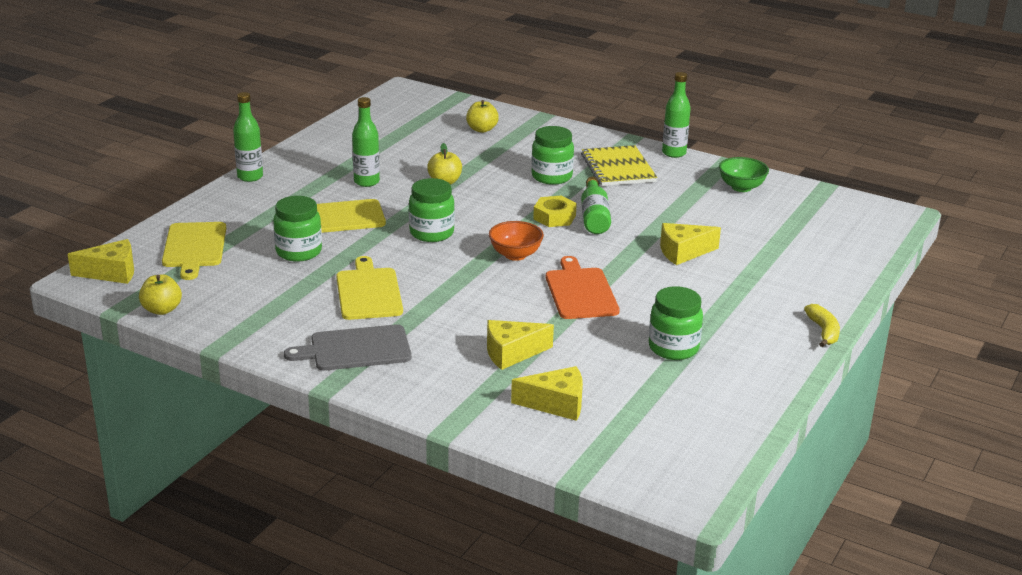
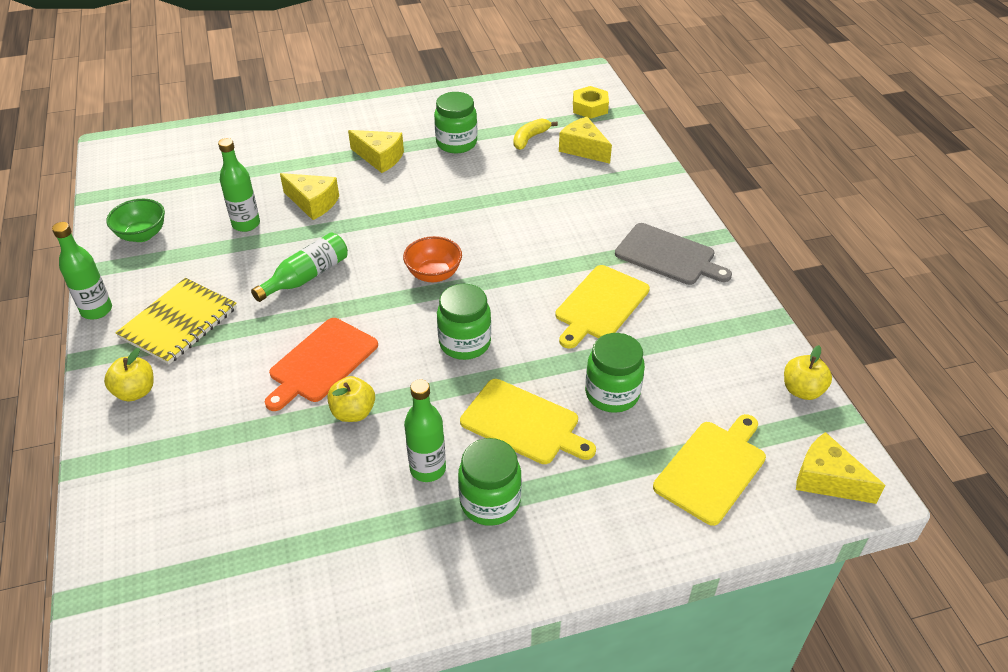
camera: 135 degrees left, 15 degrees up
(250, 177) = (544, 578): green bottle -> green bottle (246, 224)
(482, 129) = (177, 488): yellow apple -> yellow apple (135, 392)
(511, 353) = (562, 194): yellow cheese -> yellow cheese (380, 158)
(551, 177) = (251, 351): green jar -> green jar (490, 502)
(554, 217) = (337, 296): yellow nut -> yellow nut (590, 107)
(580, 292) = (442, 213): orange cutting board -> orange cutting board (321, 362)
(823, 331) = (352, 106): yellow banana -> yellow banana (530, 138)

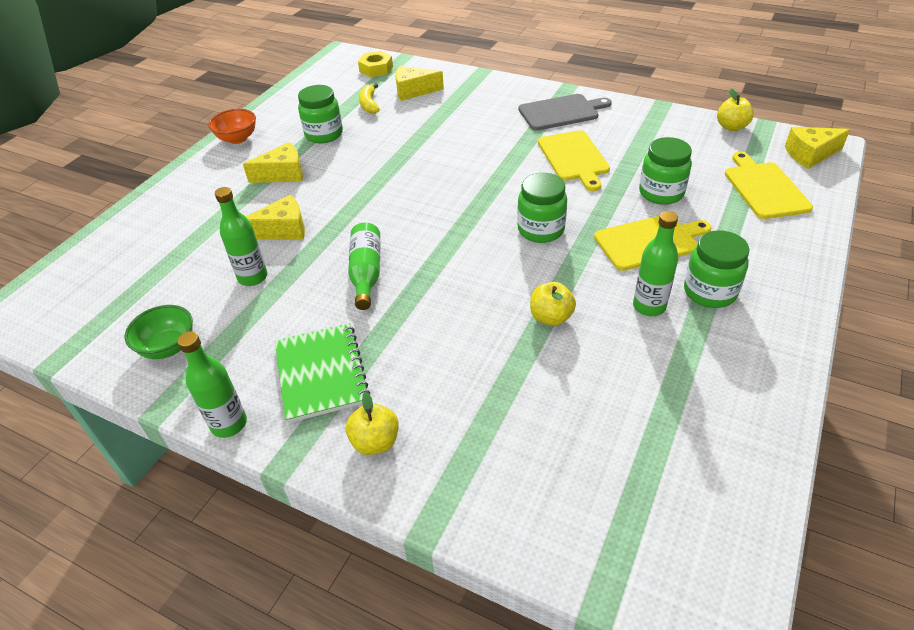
camera: 45 degrees left, 0 degrees up
(178, 322) = (321, 373): yellow notebook -> green notebook
(321, 362) = (475, 310): orange cutting board -> none
(434, 274) = (451, 210): orange bowl -> orange bowl (237, 139)

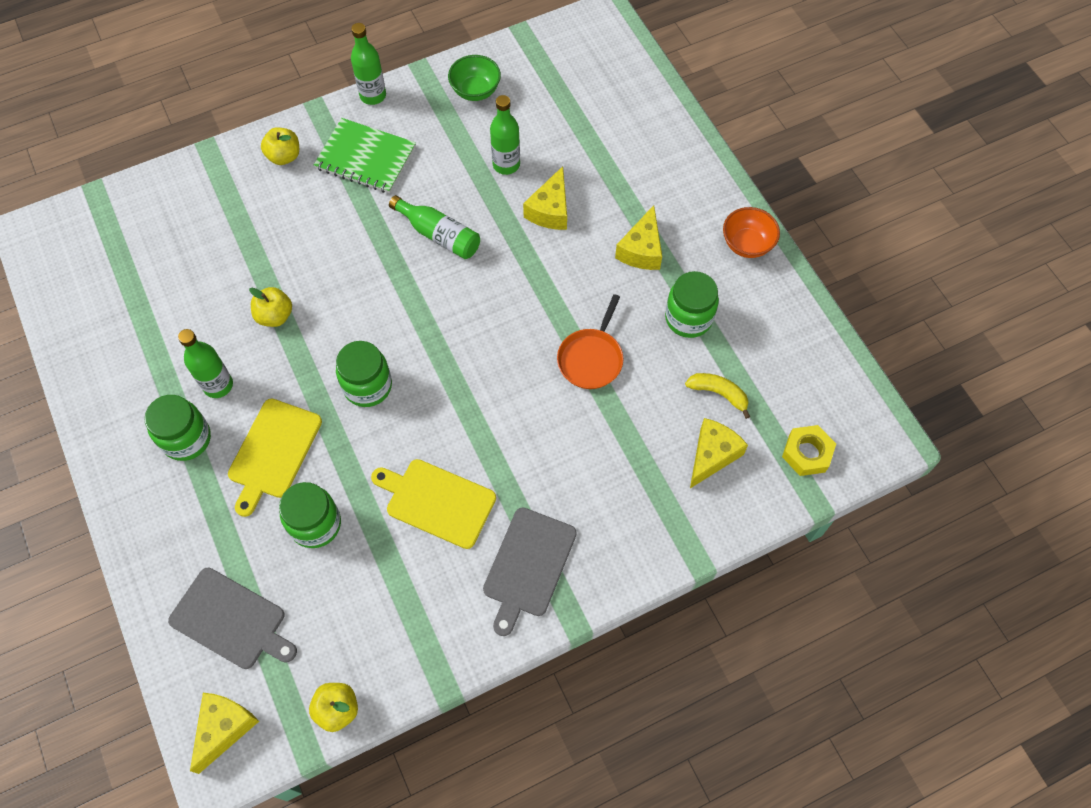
camera: 125 degrees right, 20 degrees up
(398, 153) = (591, 358): none -> orange pan
(764, 188) = (231, 620): yellow cutting board -> grey cutting board

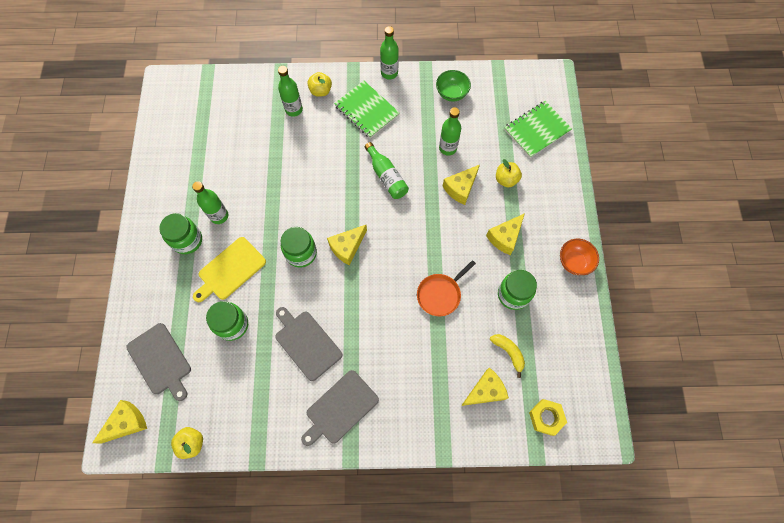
camera: 25 degrees right, 5 degrees up
(257, 196) = (294, 110): none -> green bottle
(275, 316) = (270, 187): yellow apple -> yellow apple (506, 179)
(430, 351) = (347, 247): none -> yellow cheese
(437, 502) = (306, 343): yellow cutting board -> grey cutting board
(616, 95) = (537, 130): none -> green notebook

